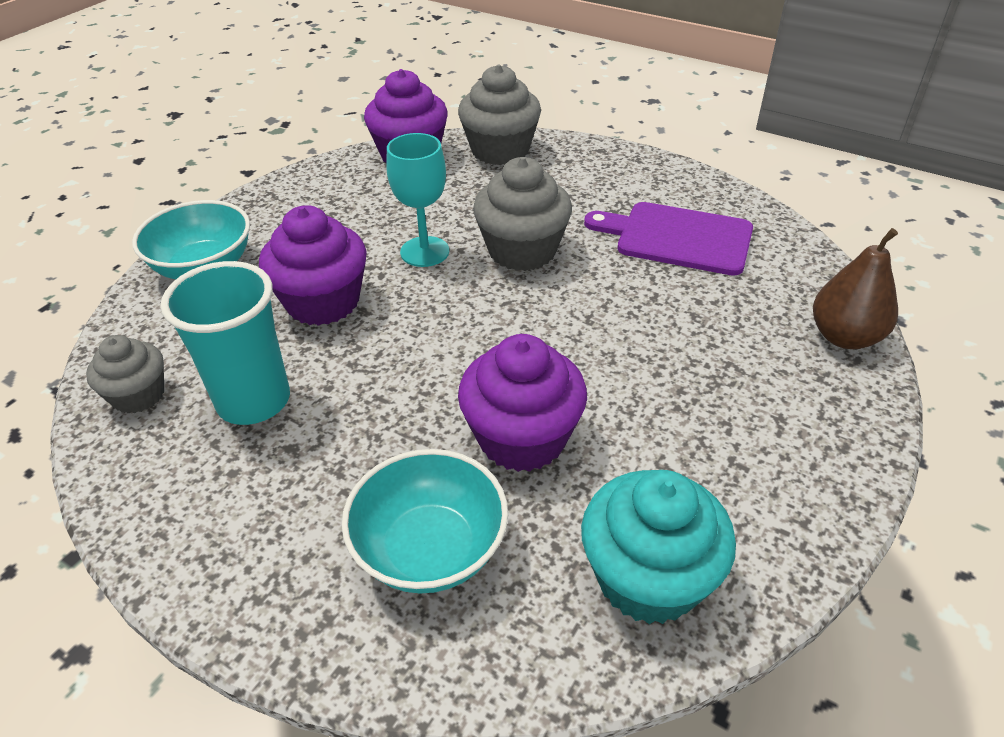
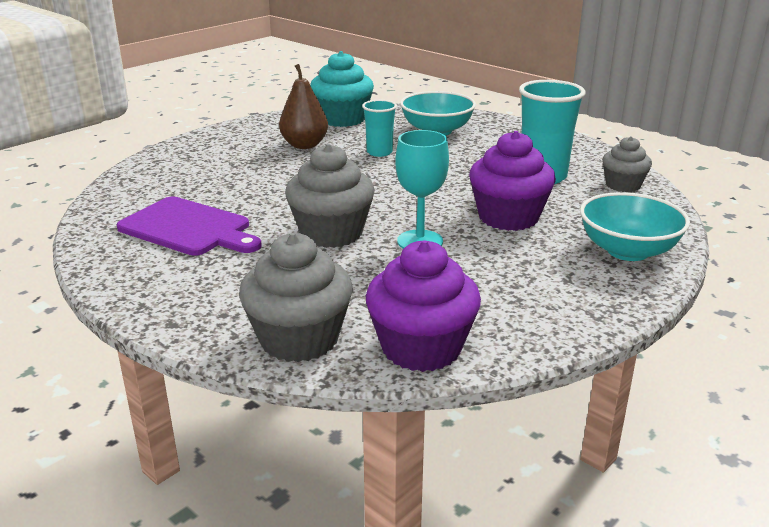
camera: 170 degrees left, 15 degrees down
(522, 438) = (379, 152): purple cupcake -> turquoise cup
(844, 337) = (148, 168): brown pear -> brown pear (304, 145)

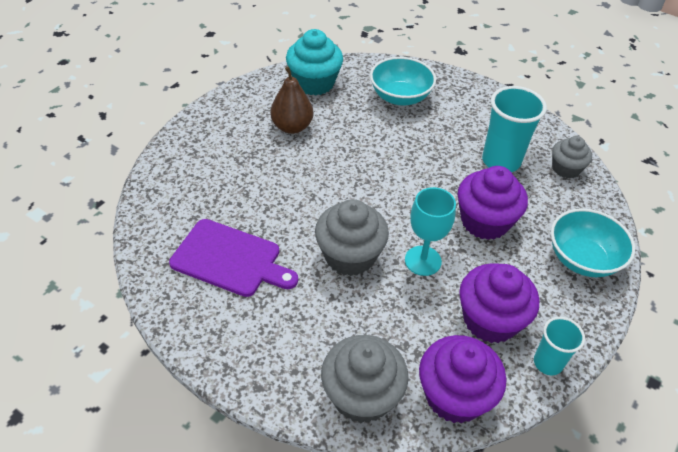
camera: 10 degrees left, 20 degrees up
(379, 152) = (359, 134): turquoise cup -> turquoise cup (548, 363)
(490, 290) = (490, 320): none -> purple cupcake

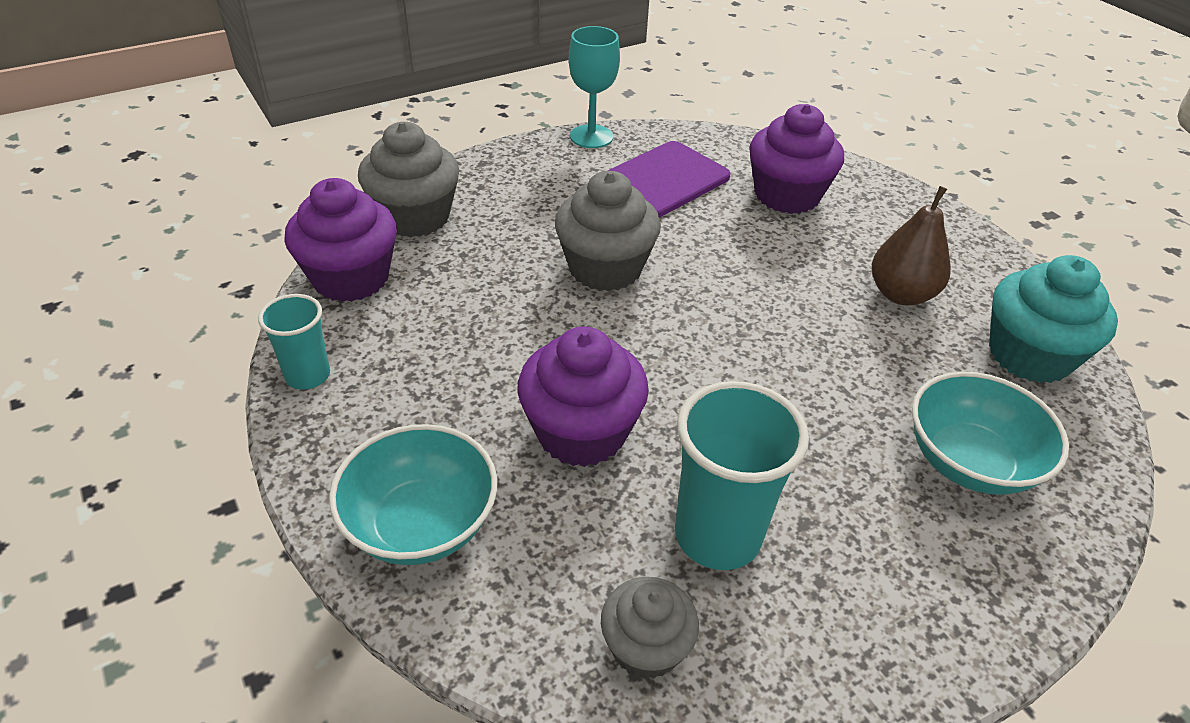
camera: 115 degrees right, 5 degrees down
(423, 261) = (552, 329): turquoise goblet -> turquoise goblet (591, 136)
(490, 320) = (412, 352): purple cupcake -> purple cupcake (787, 195)

